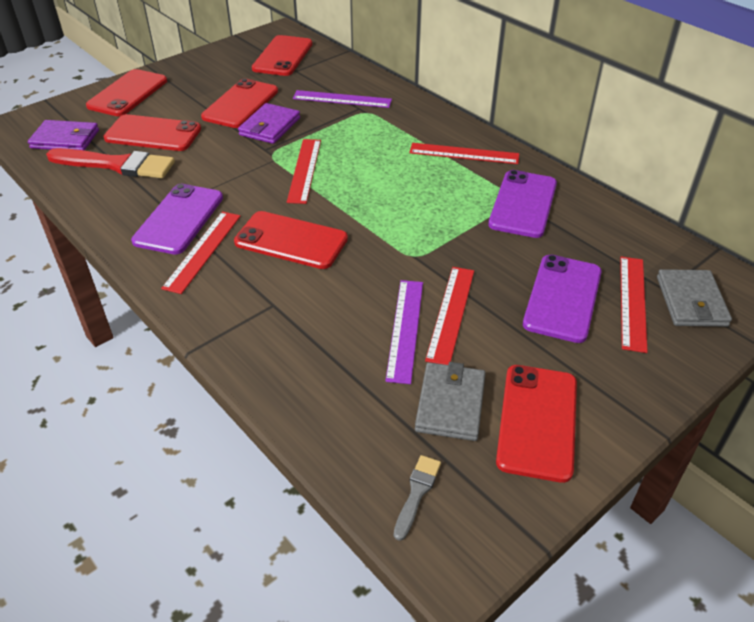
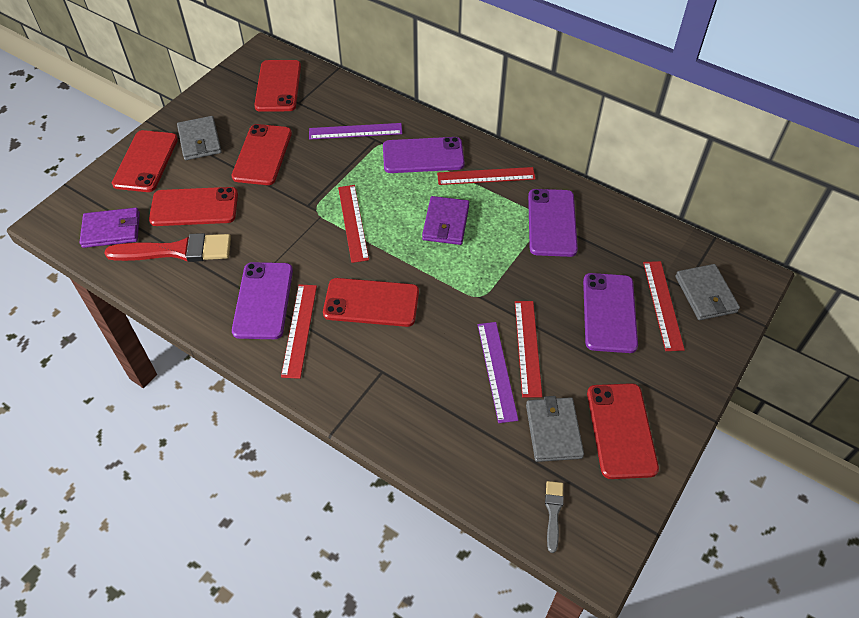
camera: 15 degrees left, 10 degrees up
(187, 85) = (200, 140): none -> grey wallet
(270, 127) = (301, 177): purple wallet -> purple wallet (446, 223)
(403, 127) = (423, 155): none -> purple phone

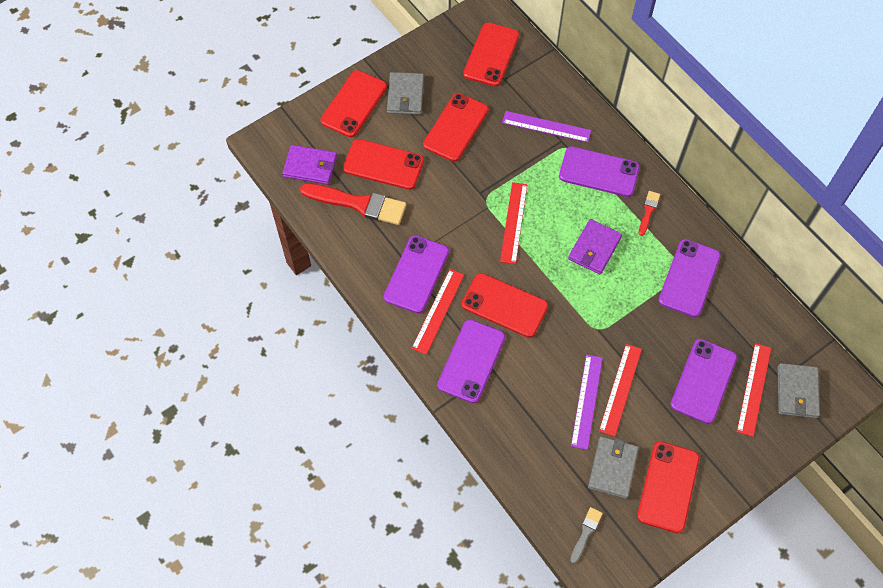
camera: 20 degrees right, 10 degrees up
(354, 369) = (471, 361): none -> purple phone
(486, 176) = (648, 211): red ruler -> red brush

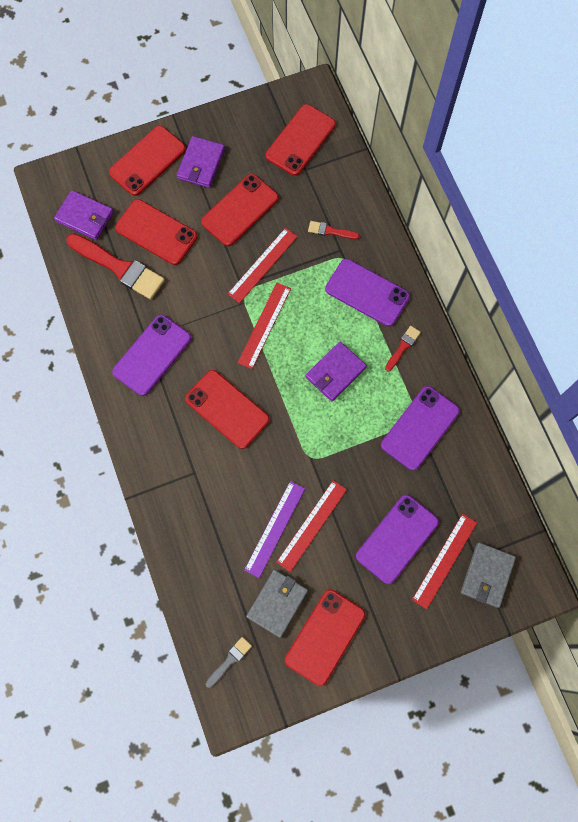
camera: 15 degrees right, 10 degrees up
(405, 95) = (201, 164): grey wallet -> purple wallet
(438, 311) = (161, 398): red ruler -> red ruler (263, 265)
(471, 361) = (176, 458): purple phone -> none
(546, 126) = (330, 231): purple ruler -> red brush

